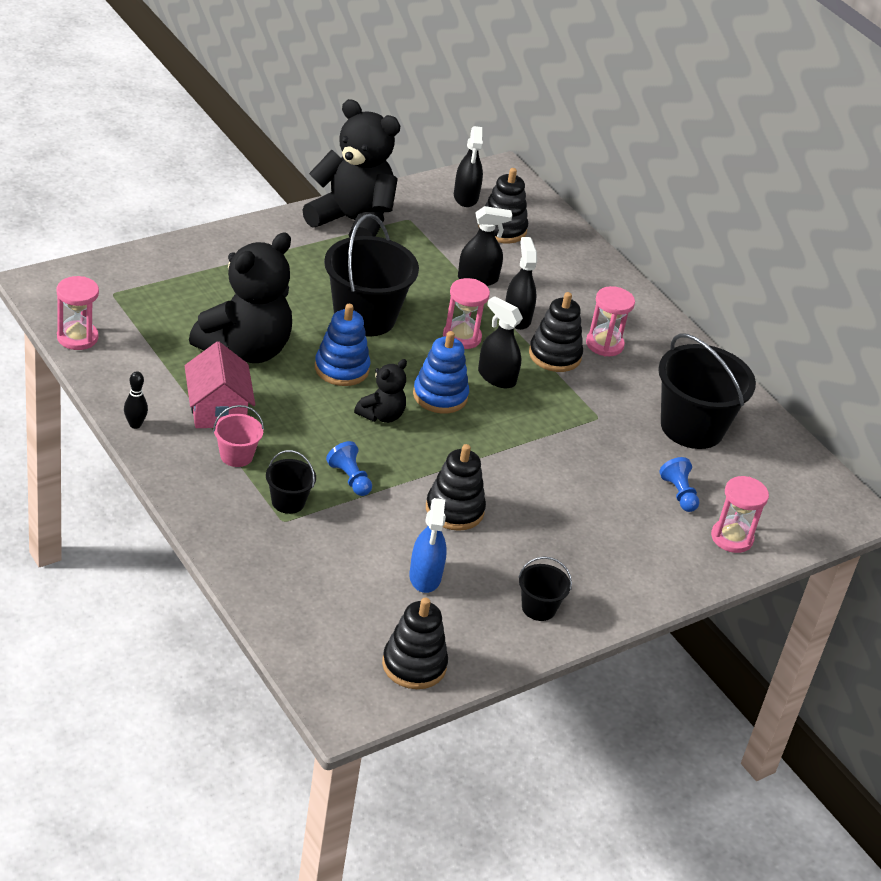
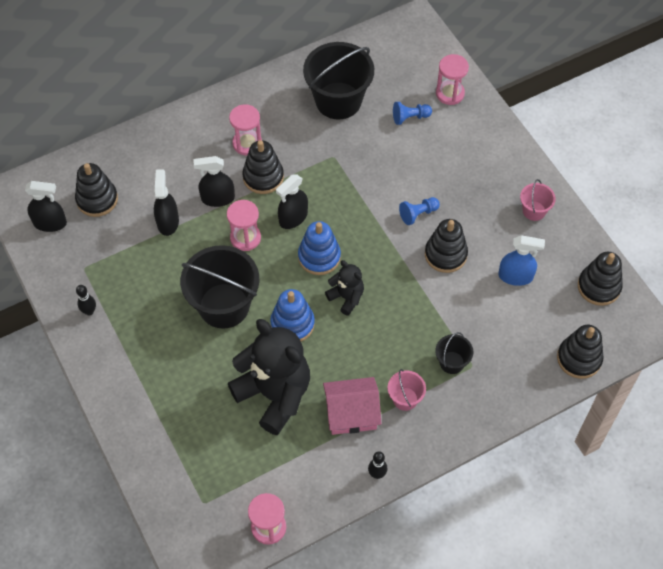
camera: 80 degrees left, 20 degrees up
(294, 629) = (579, 358): none -> black stacking toy
(350, 479) = (421, 321): blue pawn -> blue pawn (418, 214)
(352, 222) = (89, 311): black teddy bear -> black bowling pin
(538, 608) = (534, 211): black bucket -> pink bucket

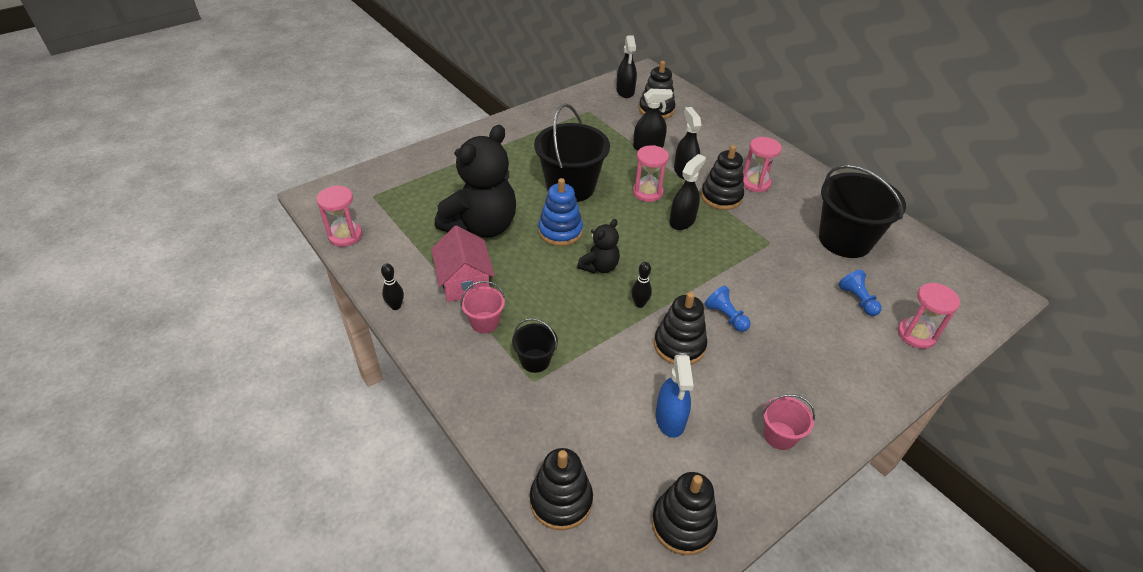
camera: 80 degrees right, 15 degrees down
(89, 311) = (548, 118): black bowling pin -> black bowling pin (639, 304)
(293, 218) = (682, 221): black spray bottle -> black spray bottle turned 90 degrees clockwise
(319, 257) = (642, 243): blue stacking toy -> none

